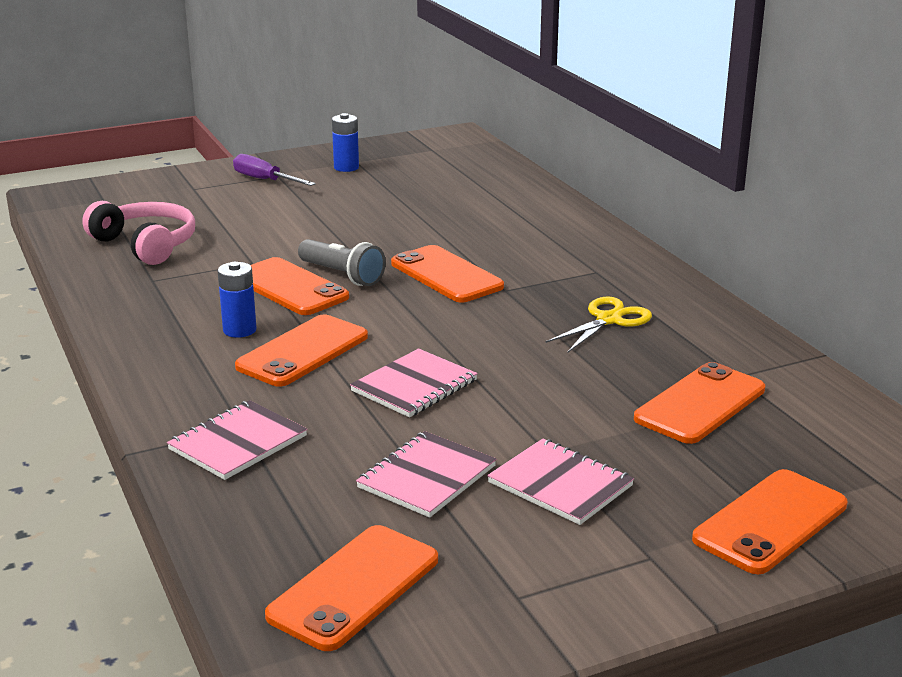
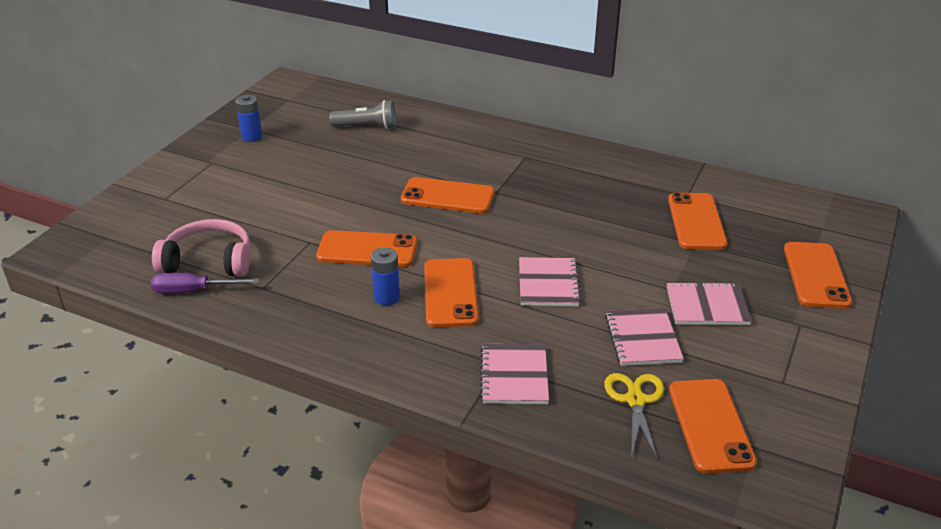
camera: 40 degrees left, 10 degrees up
(265, 180) = (209, 170): purple screwdriver -> purple screwdriver (193, 291)
(342, 275) = (385, 225): grey flashlight -> grey flashlight (367, 127)
(608, 320) = (579, 188): yellow scissors -> yellow scissors (635, 400)

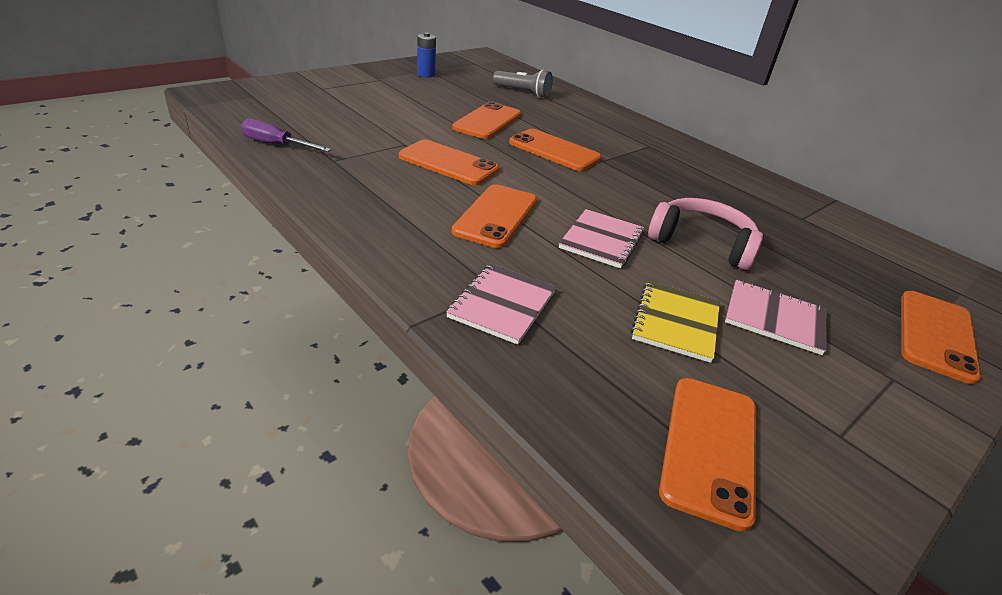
camera: 20 degrees right, 0 degrees up
(209, 261) = (310, 131): pink headphones -> pink headphones (702, 243)
(387, 297) = (433, 200): blue battery -> none
(635, 400) = (626, 380): yellow scissors -> none
(643, 338) = (676, 322): pink notebook -> yellow notebook
(696, 222) = (802, 241): orange phone -> orange phone (487, 121)

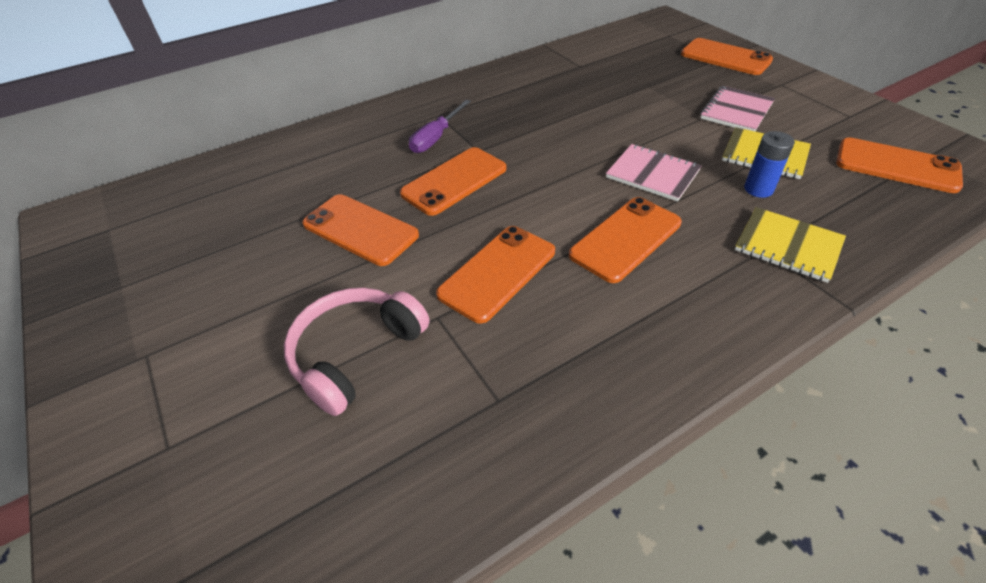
camera: 75 degrees left, 10 degrees up
(276, 145) = (443, 490): purple screwdriver -> purple screwdriver (436, 138)
(426, 74) = (141, 291): blue battery -> blue battery (758, 189)
(496, 216) = (625, 239): orange phone -> orange phone turned 75 degrees counterclockwise
(502, 305) = (788, 246): pink notebook -> yellow notebook
(523, 92) = (257, 189): grey flashlight -> none
(702, 243) = (638, 121): pink headphones -> pink headphones (355, 353)

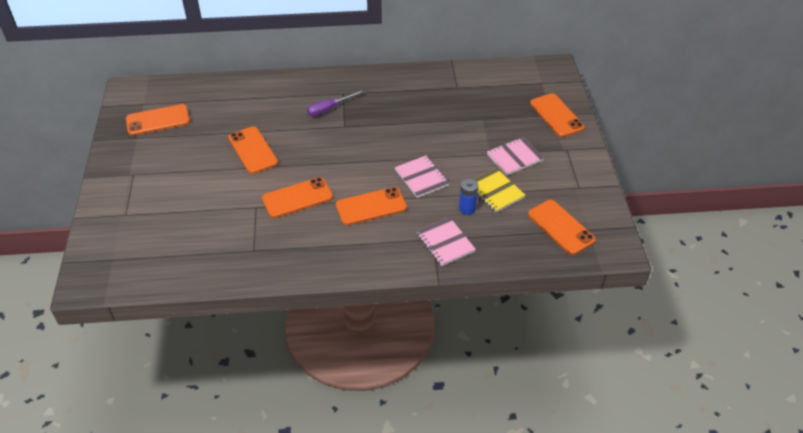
camera: 25 degrees right, 0 degrees up
(355, 353) = (212, 208): pink headphones -> none
(454, 181) = (317, 141): orange phone -> orange phone (158, 120)
(788, 246) = (445, 242): yellow notebook -> pink notebook

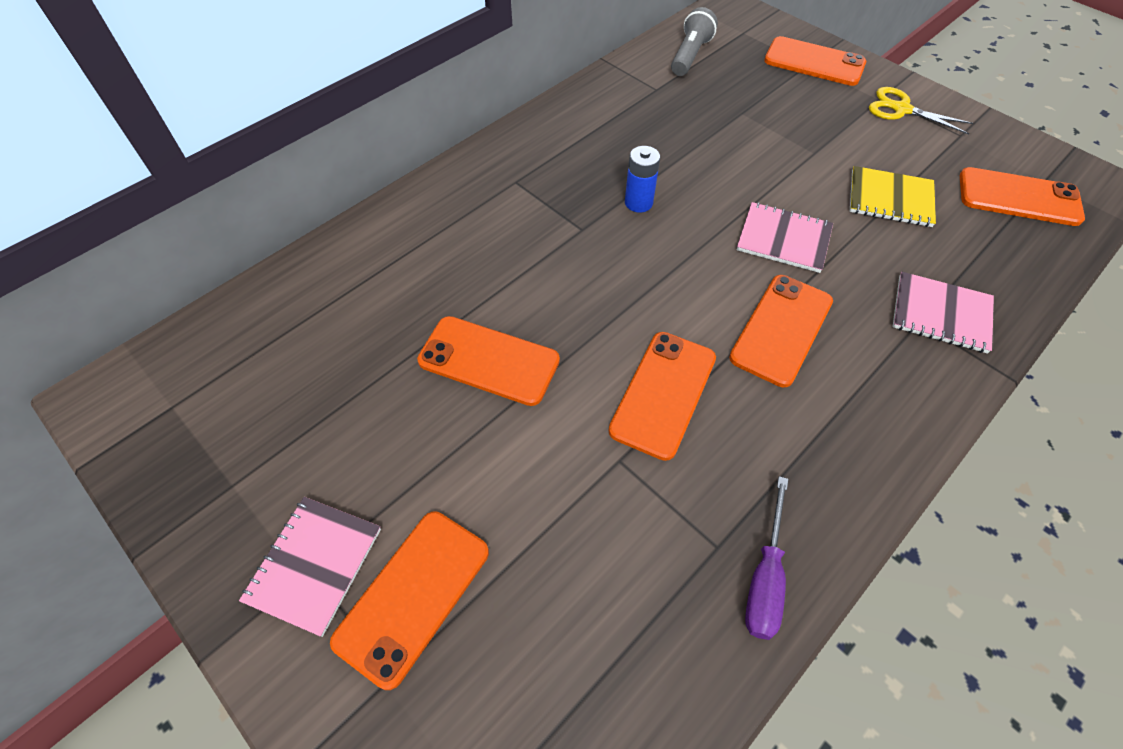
camera: 40 degrees left, 10 degrees up
(158, 120) = (240, 420): orange phone -> orange phone (413, 596)
(329, 109) = (526, 217): purple screwdriver -> purple screwdriver (765, 577)
(467, 209) = (895, 245): blue battery -> blue battery (638, 203)
(496, 80) = (690, 55): none -> grey flashlight
(514, 157) = (846, 140): pink notebook -> pink notebook (314, 565)
(566, 160) = (901, 109): none -> yellow scissors

